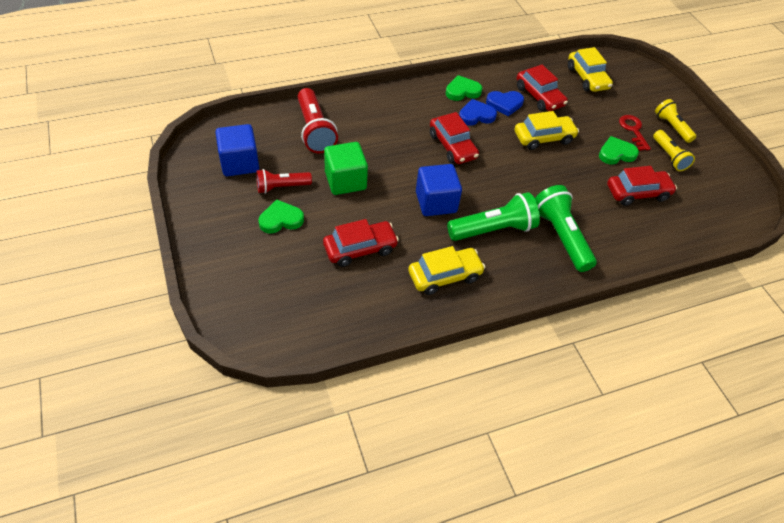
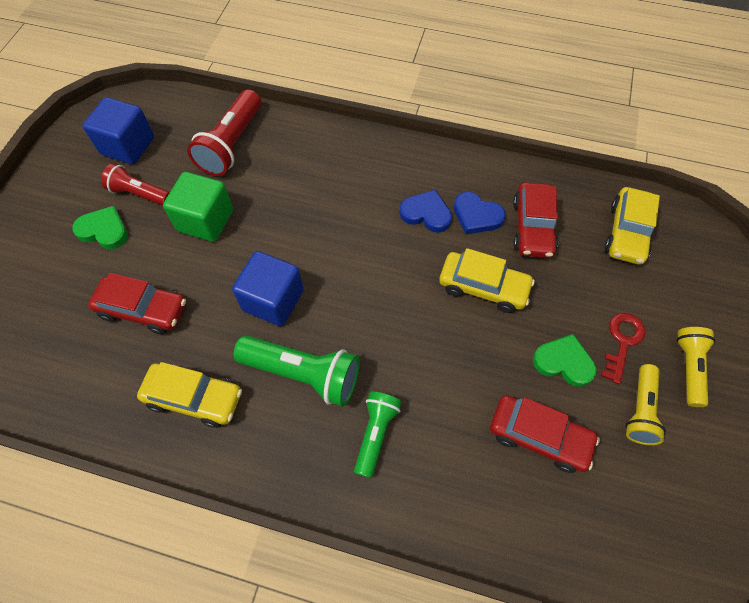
camera: 40 degrees right, 10 degrees up
(452, 146) = (359, 239): red car -> none
(462, 91) = (440, 174): green heart -> none
(561, 236) = (376, 433): green flashlight -> green flashlight, size x0.63

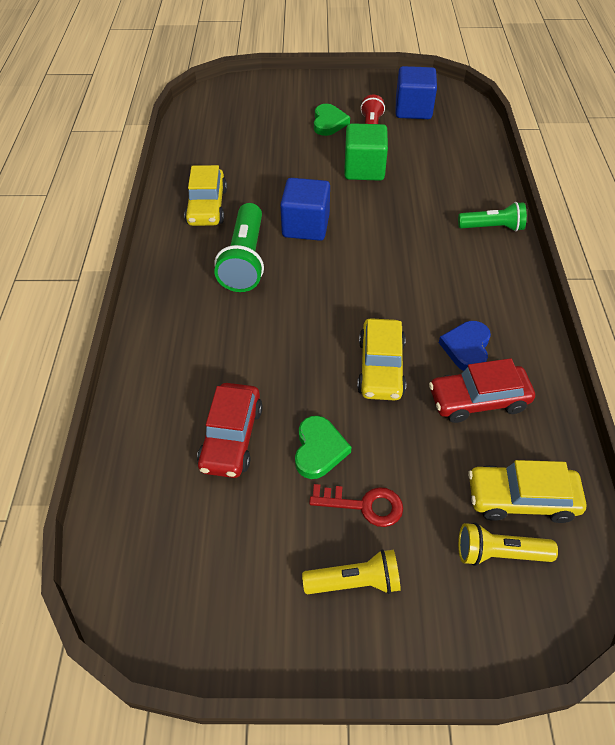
camera: 75 degrees right, 10 degrees down
(143, 309) = (270, 161): red car -> none
(231, 144) = (450, 162): red flashlight -> none
(376, 433) = (205, 316): green flashlight -> green flashlight (492, 227)
(426, 214) = (447, 307): blue heart -> none
(640, 410) = (285, 530): yellow flashlight -> yellow flashlight (499, 553)

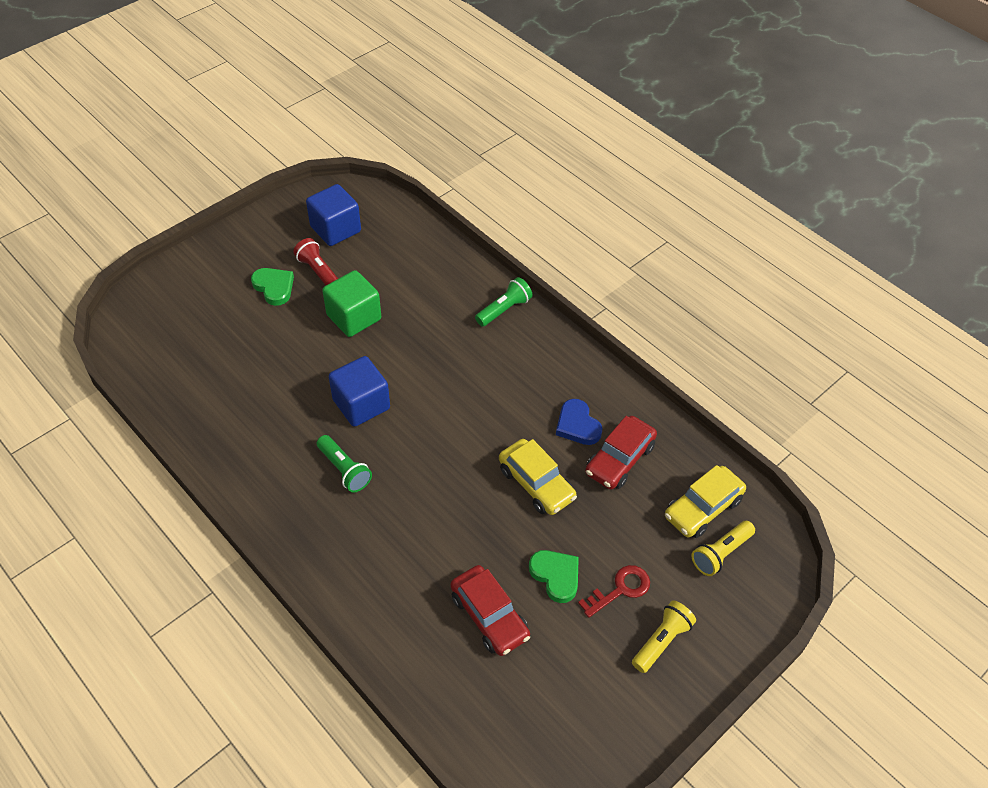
camera: 45 degrees left, 0 degrees up
(207, 207) = (255, 443): yellow car -> none
(245, 260) = (344, 470): green flashlight -> green flashlight, size x0.63

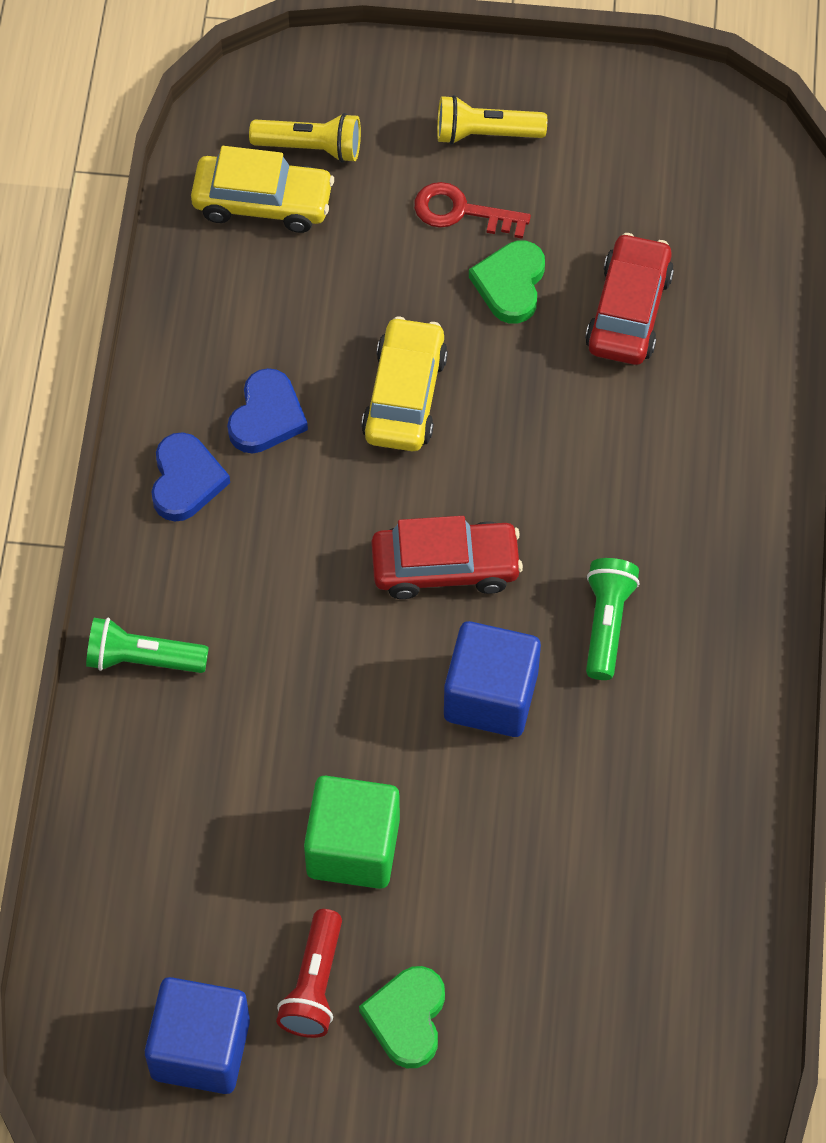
camera: 130 degrees left, 10 degrees up
(573, 376) = (186, 480): none -> blue heart
(619, 459) = (275, 333): red car -> red car (445, 567)

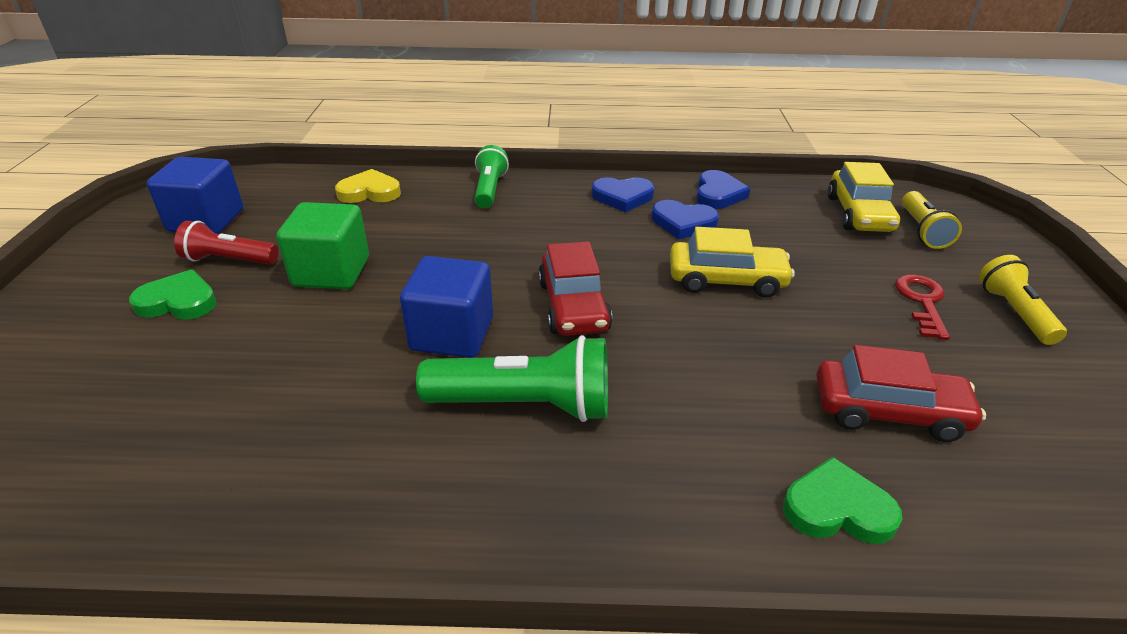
camera: 85 degrees right, 25 degrees down
(132, 830) = (369, 192): none -> yellow heart
(190, 356) = (718, 194): none -> blue heart
(510, 284) = (867, 332): green heart -> green heart (837, 508)
(607, 623) = (525, 405): green flashlight -> green flashlight, size x1.58

